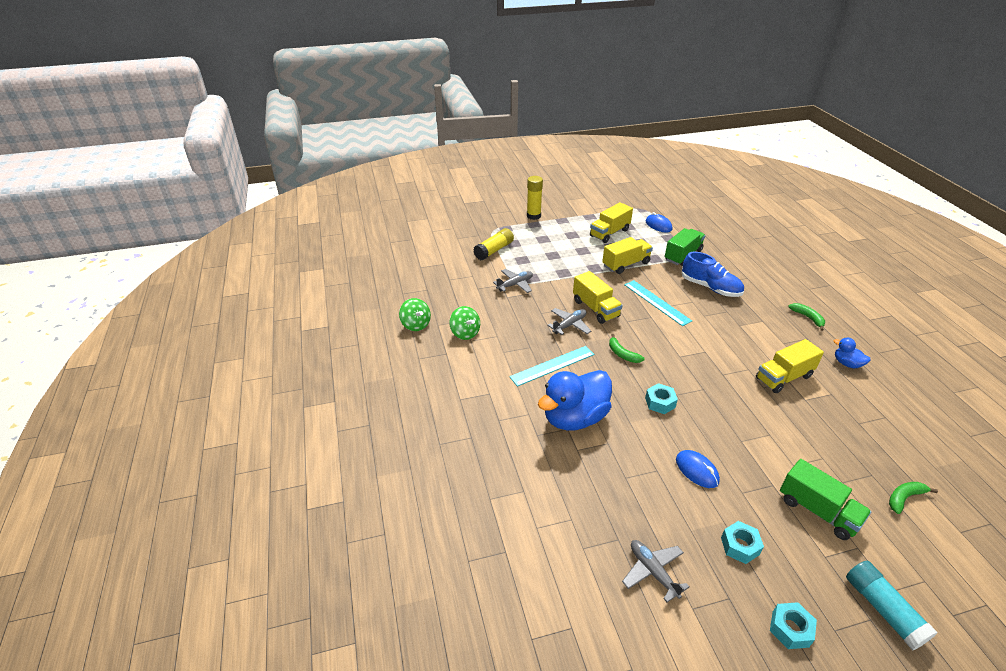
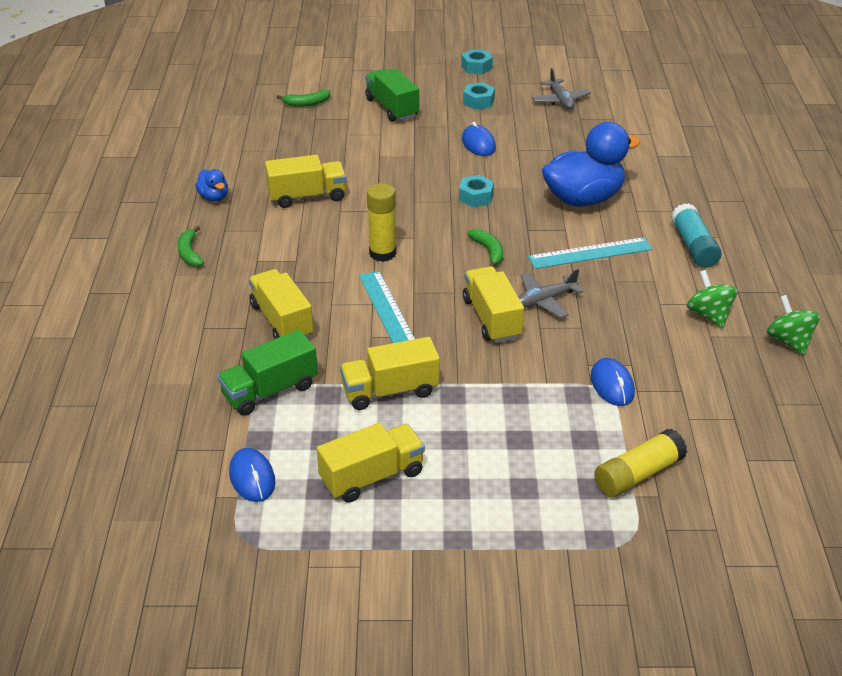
camera: 165 degrees left, 0 degrees up
(515, 284) = (612, 385): grey plane -> blue mouse
(533, 216) = (520, 569): yellow glue stick -> yellow glue stick (382, 253)
(710, 287) = (282, 321): blue shoe -> yellow truck
(883, 610) = (400, 64): turquoise glue stick -> turquoise glue stick (693, 246)

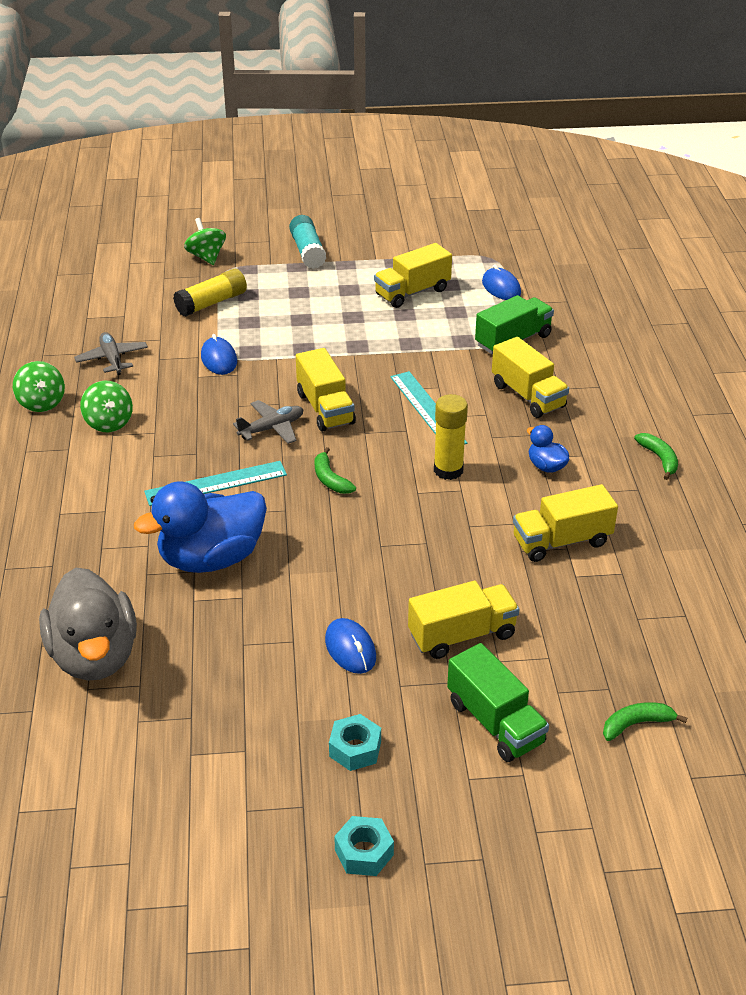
camera: 175 degrees right, 0 degrees up
(214, 197) = (677, 533): blue duck -> blue duck (546, 466)
(390, 391) = (411, 345): yellow truck -> yellow truck (462, 635)
(476, 197) = (349, 553): turquoise nut -> none
(560, 100) = (217, 761): grey plane -> grey plane (112, 359)
(652, 148) = (95, 656): none -> grey duck
(664, 570) = (206, 257): none -> green spinning top
(693, 246) = (95, 499): turquoise glue stick -> turquoise glue stick (308, 251)

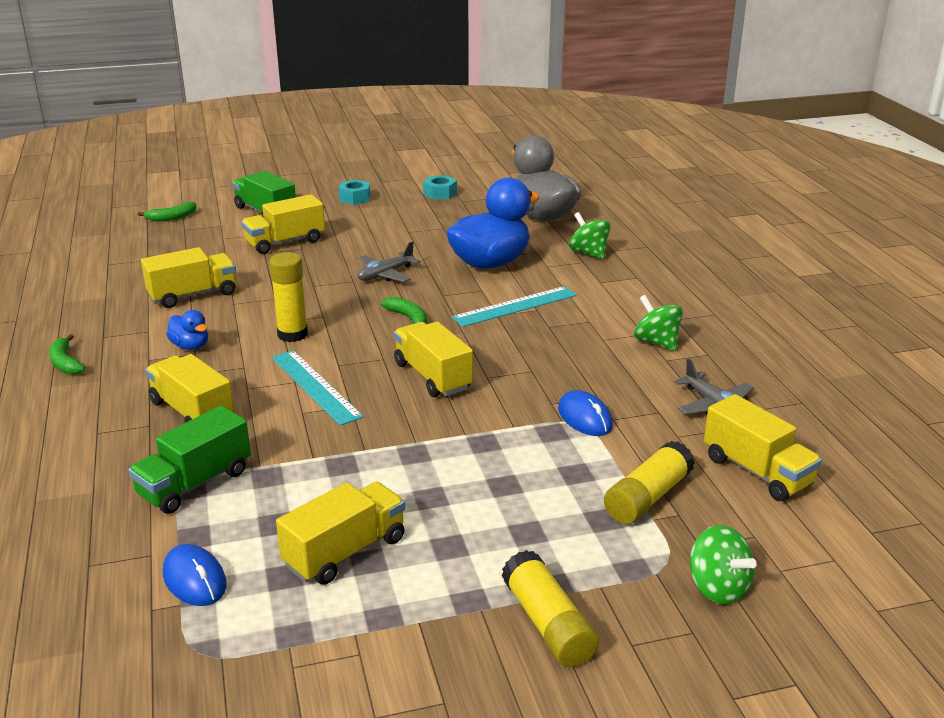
camera: 170 degrees right, 10 degrees down
(42, 403) = (744, 353): green spinning top -> green spinning top (588, 253)
(127, 311) = (757, 471): none -> yellow truck
(272, 428) = (483, 353): grey plane -> grey plane (385, 275)
(308, 251) = (547, 624): turquoise glue stick -> yellow glue stick
(350, 649) = (366, 231): blue mouse -> none
(364, 852) = (344, 172): turquoise nut -> turquoise nut (440, 193)

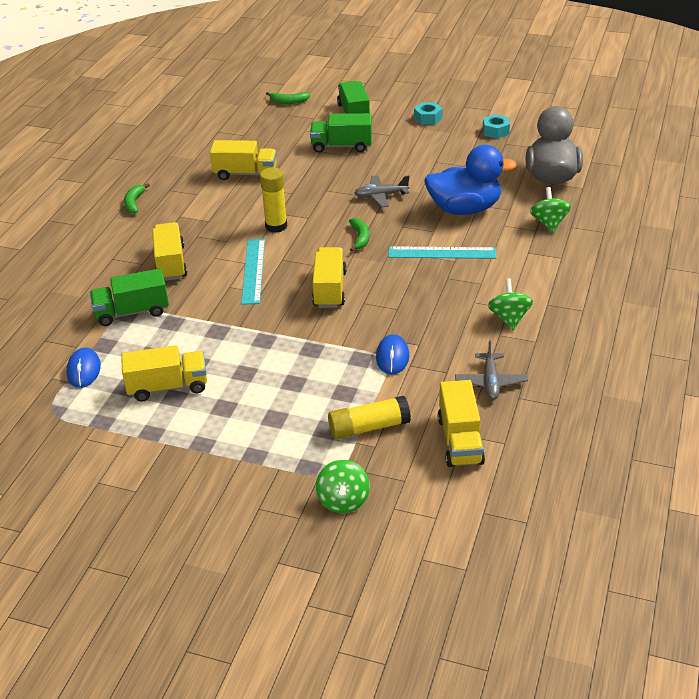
camera: 35 degrees right, 10 degrees up
(190, 346) = (210, 214): blue duck -> none
(285, 242) = (341, 146): yellow truck -> green truck
(547, 624) = (227, 476): yellow glue stick -> none

